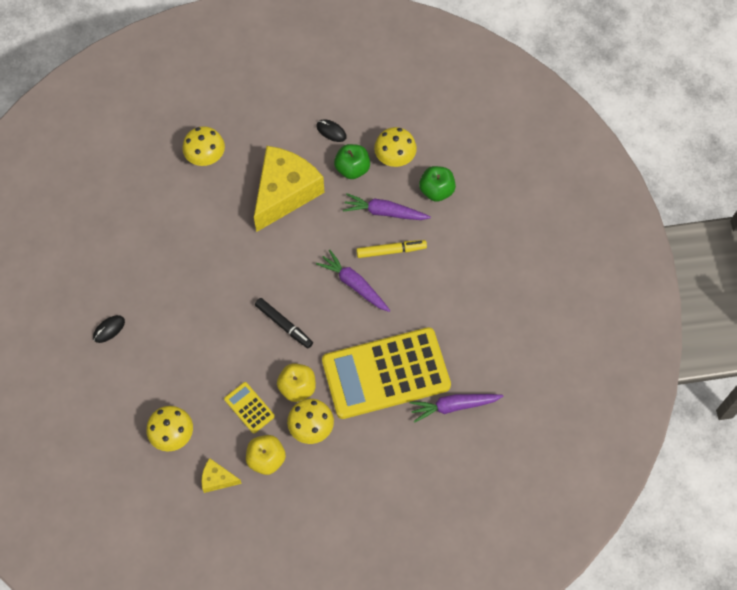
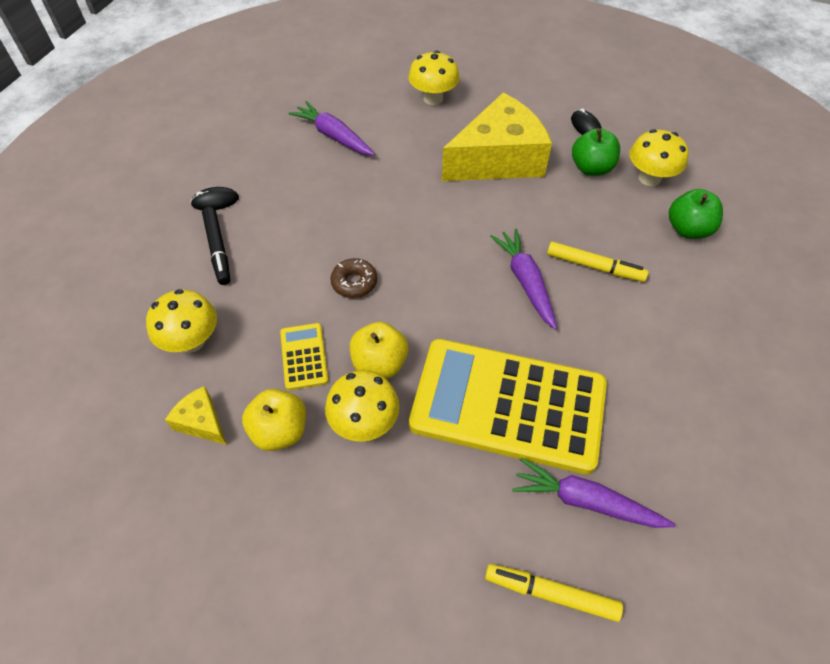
camera: 30 degrees right, 10 degrees down
(247, 342) = (354, 282): none -> brown donut
(284, 325) = (410, 285): black marker -> black marker (218, 249)
(384, 212) = (608, 224): purple carrot -> purple carrot (334, 136)
(458, 463) = (551, 594): none -> yellow marker

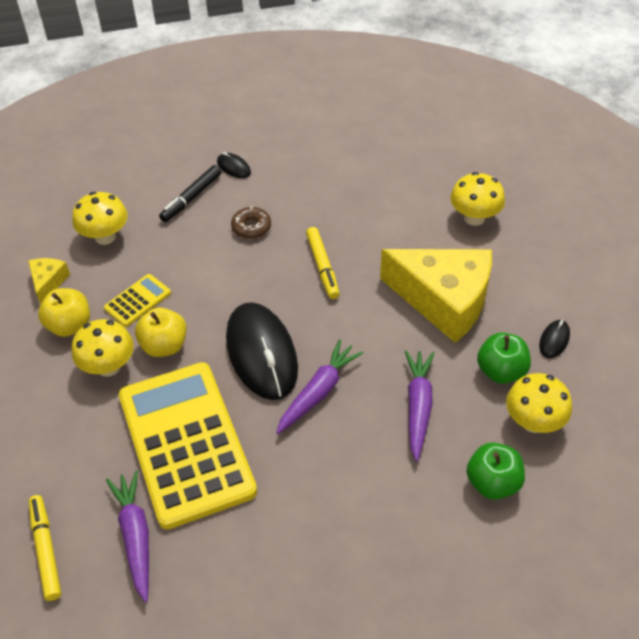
camera: 55 degrees right, 5 degrees down
(334, 136) = (363, 186): purple carrot -> purple carrot (418, 407)
(354, 282) = (225, 288): brown donut -> brown donut (251, 227)
(452, 297) = (261, 353): none -> black mouse
(594, 266) = (378, 431): yellow marker -> yellow marker (322, 267)

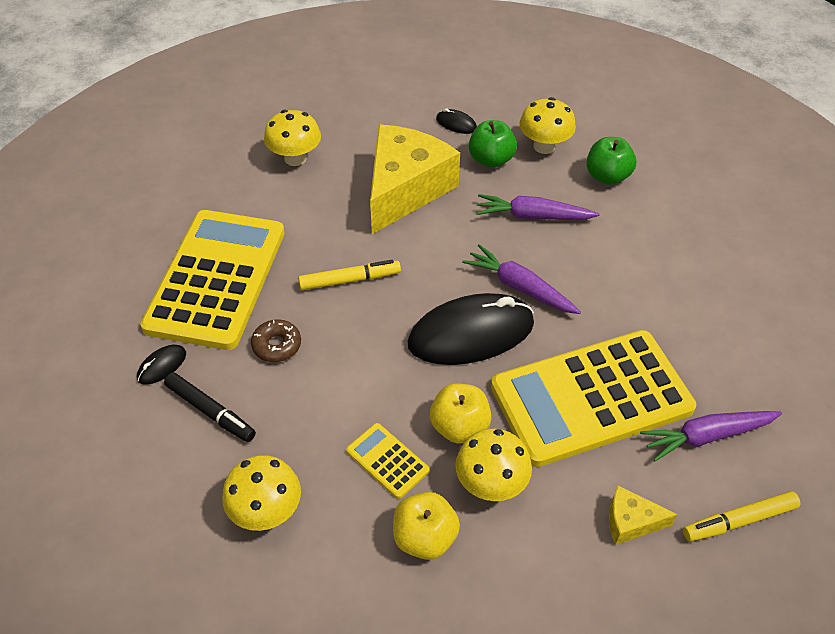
camera: 90 degrees left, 0 degrees up
(48, 282) = (346, 576): yellow cheese -> yellow cheese (630, 522)
(320, 185) = (217, 279): none -> yellow calculator

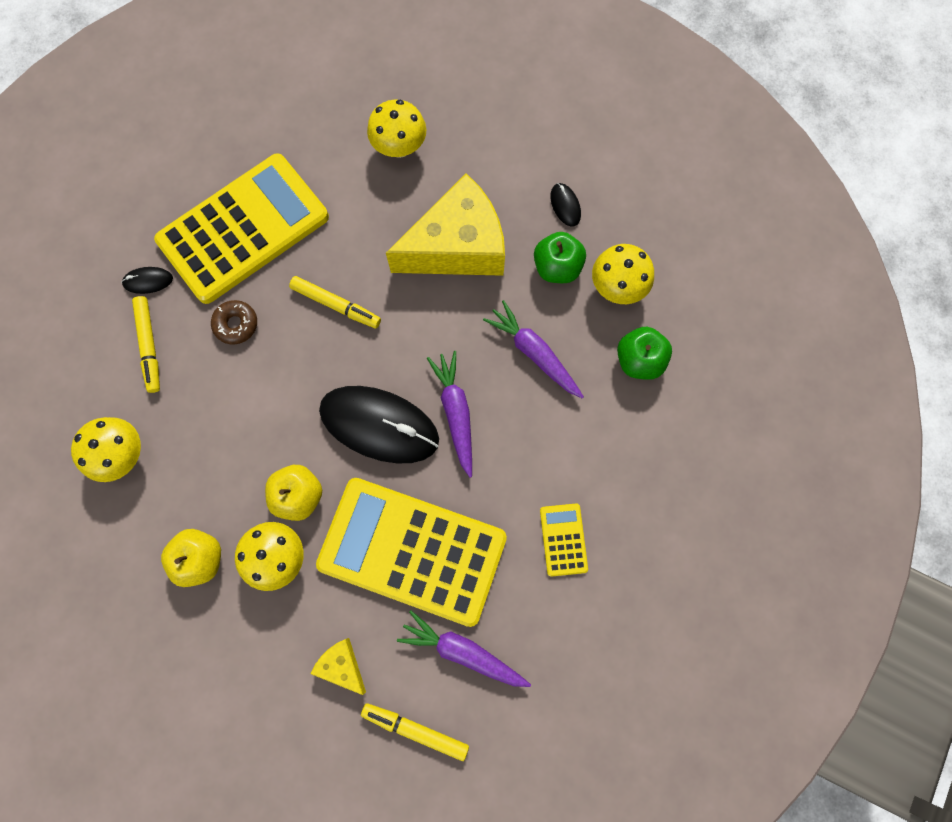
camera: 40 degrees right, 25 degrees up
(210, 411) = (150, 346): black marker -> yellow marker
(387, 461) = (228, 481): yellow calculator -> yellow calculator (563, 539)

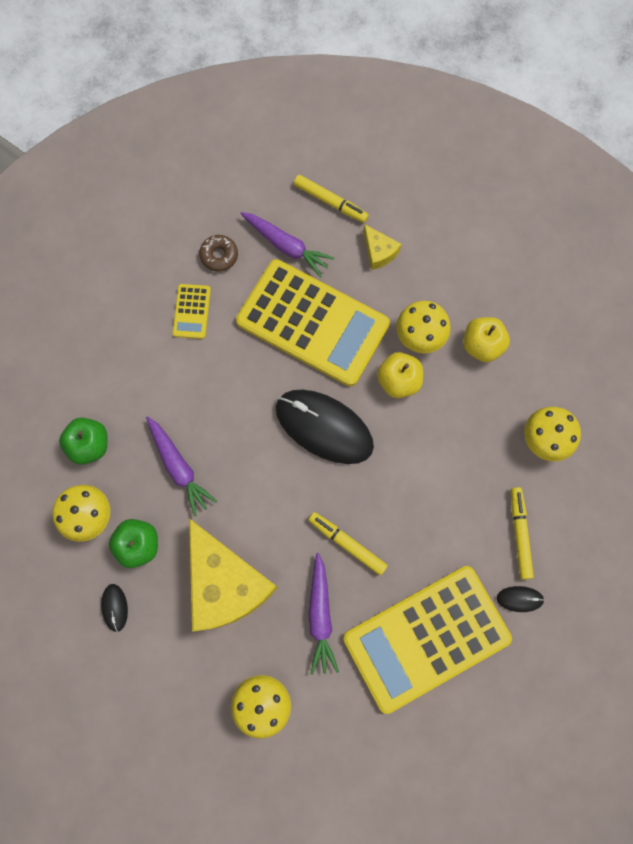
camera: 170 degrees left, 0 degrees up
(236, 324) = (440, 541): brown donut -> brown donut (219, 255)
(455, 413) = (257, 426): purple carrot -> purple carrot (320, 616)
(457, 246) = (226, 583): yellow cheese -> yellow cheese turned 105 degrees counterclockwise

